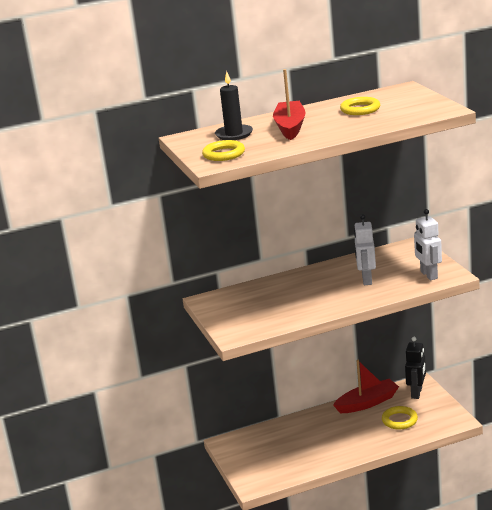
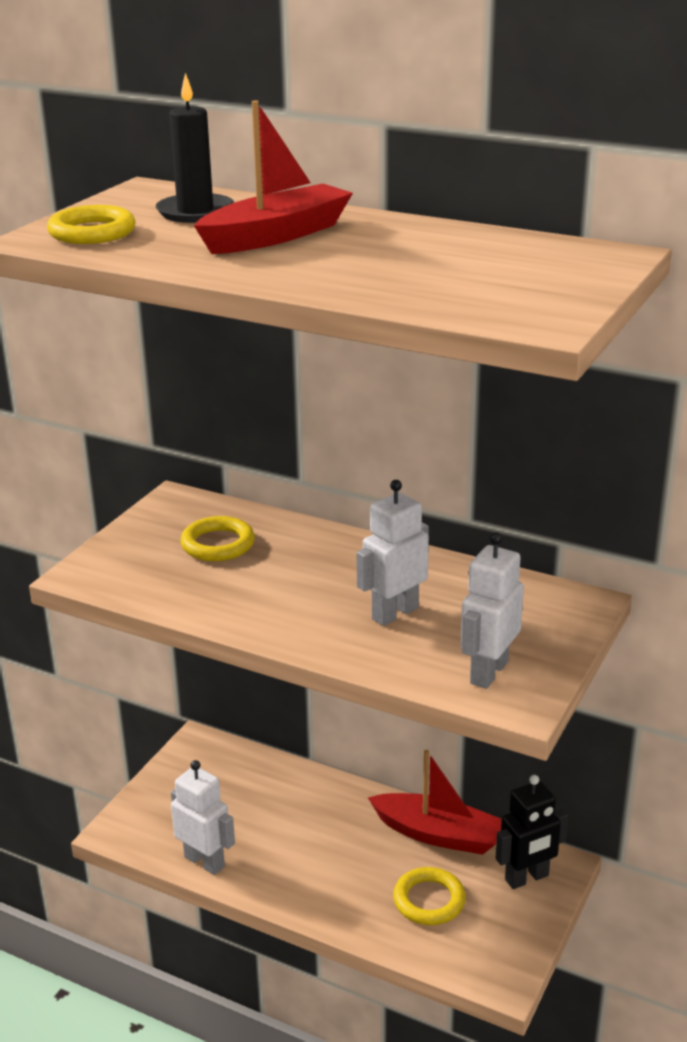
camera: 45 degrees right, 5 degrees up
(305, 468) = (205, 861): none -> white robot
(360, 109) = (439, 256): yellow ring -> yellow ring (218, 544)

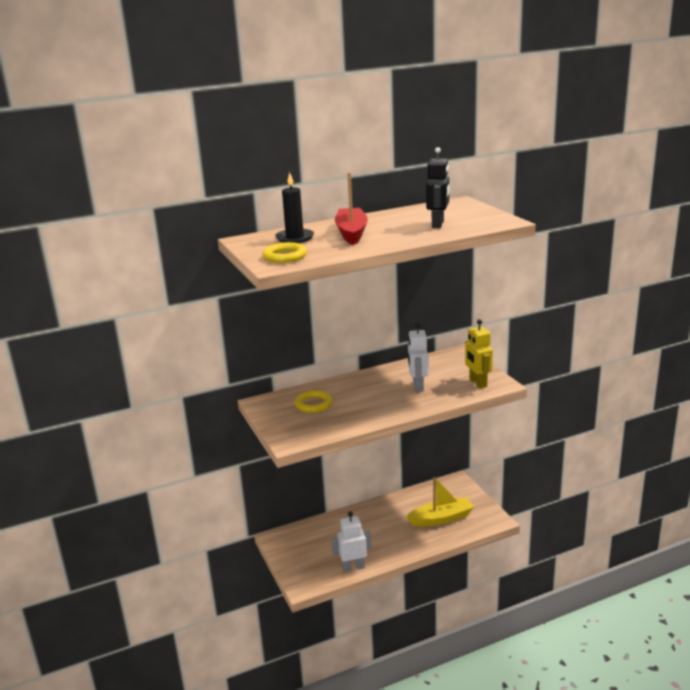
camera: 50 degrees left, 5 degrees down
(429, 900) = (441, 518): yellow ring -> yellow boat
(438, 834) = (409, 500): red boat -> none
(488, 672) = (477, 383): white robot -> yellow robot
(527, 878) = (455, 491): black robot -> black robot (438, 224)

